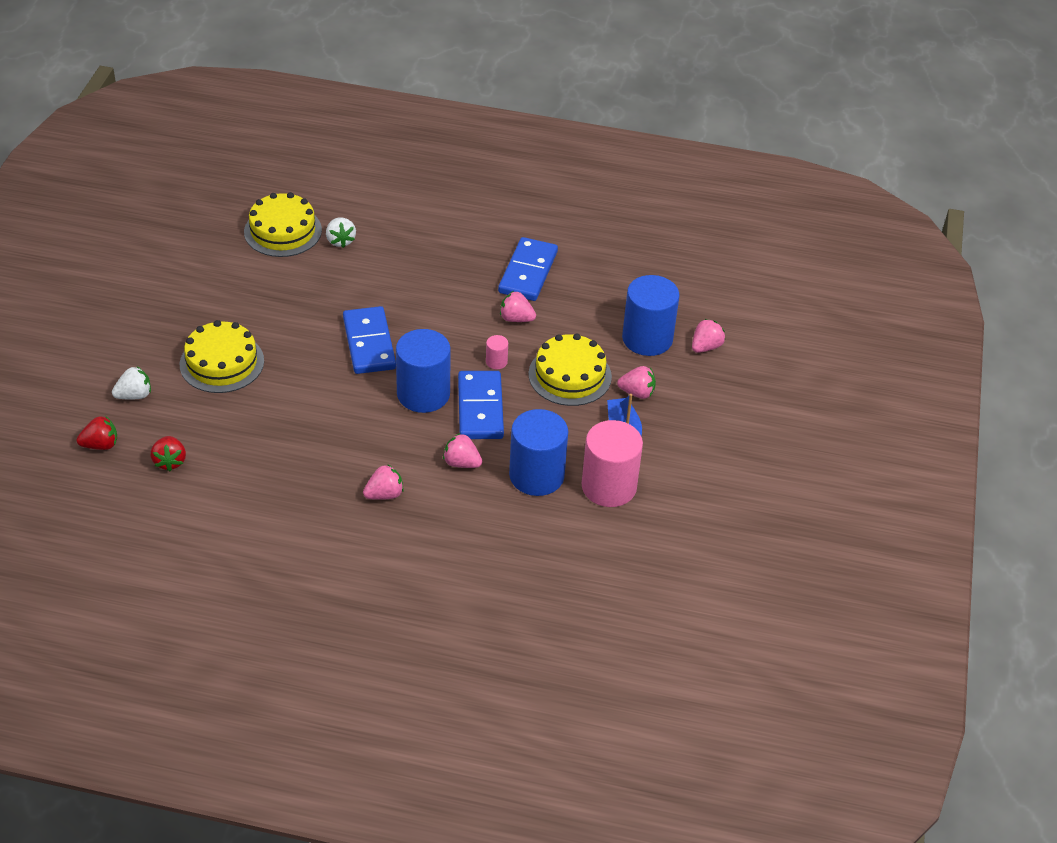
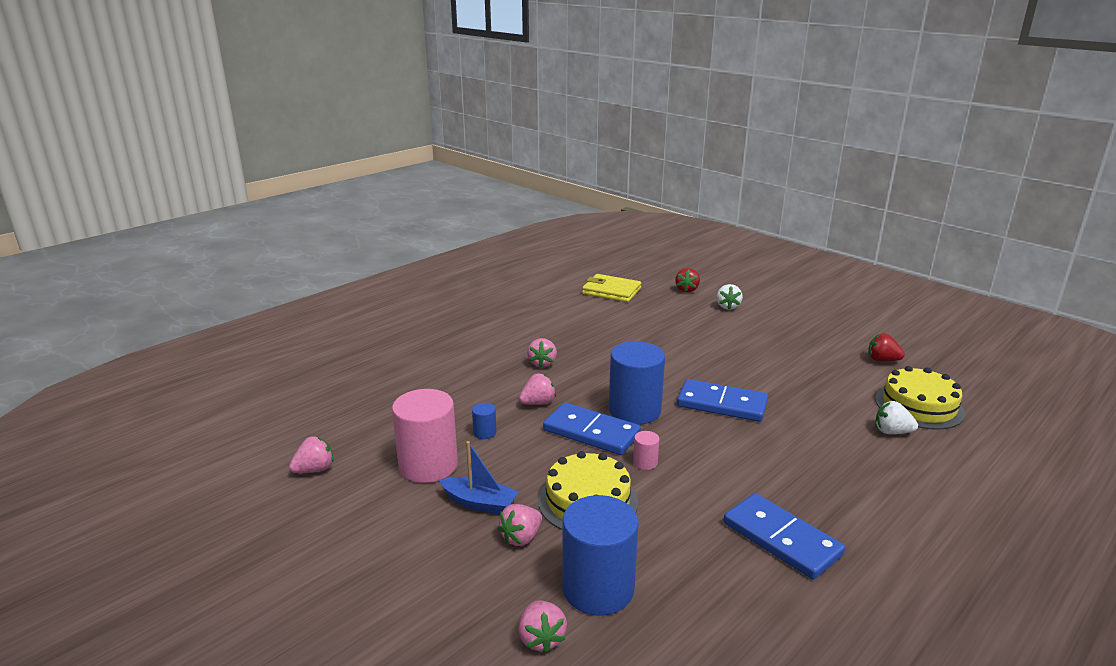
camera: 125 degrees right, 20 degrees down
(149, 514) = (611, 291): none -> yellow wallet
(170, 461) = (652, 304): red strawberry -> red strawberry (882, 360)
(222, 362) = (741, 340): yellow cake -> none
(516, 319) = (702, 499): pink strawberry -> pink strawberry (314, 470)
(536, 475) = (484, 432): blue cylinder -> blue cylinder, size x0.42

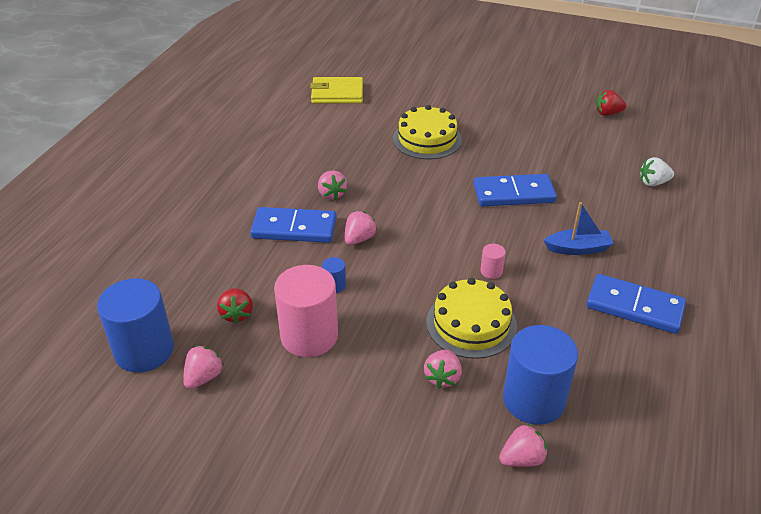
camera: 25 degrees left, 15 degrees up
(480, 503) = (384, 357): blue boat -> blue boat (578, 248)
(541, 638) = (522, 459): pink strawberry -> pink strawberry turned 75 degrees counterclockwise
(591, 432) = (427, 255): blue domino -> blue domino (294, 228)
(634, 410) = (448, 221): blue cylinder -> blue cylinder (144, 350)
(687, 289) = (405, 75): red strawberry -> red strawberry (237, 314)
(727, 306) = (453, 86): white strawberry -> none
(919, 406) = (658, 152): yellow cake -> yellow cake (427, 139)

